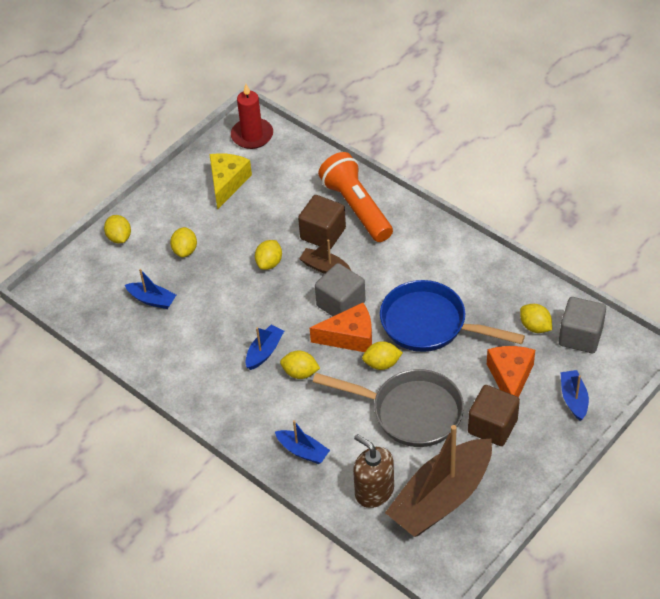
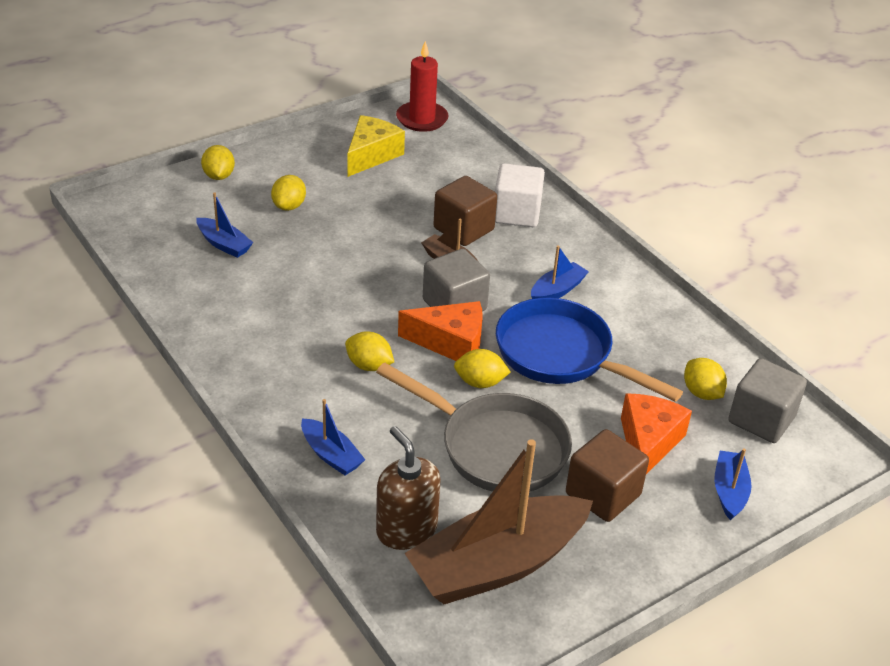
camera: 10 degrees right, 10 degrees down
(264, 352) = (334, 331): blue boat -> blue boat (557, 290)
(269, 263) = (384, 242): yellow lemon -> none
(357, 207) = (516, 213): orange flashlight -> white cube

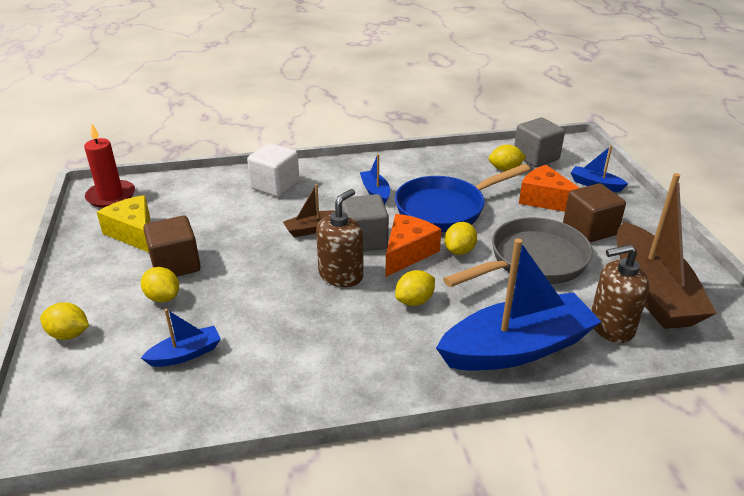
camera: 65 degrees left, 5 degrees down
(331, 455) = (516, 348): blue boat -> blue boat, size x2.20
(383, 304) = (341, 275): none -> brown soap dispenser
(463, 229) = (275, 213): brown cube -> brown cube (175, 265)

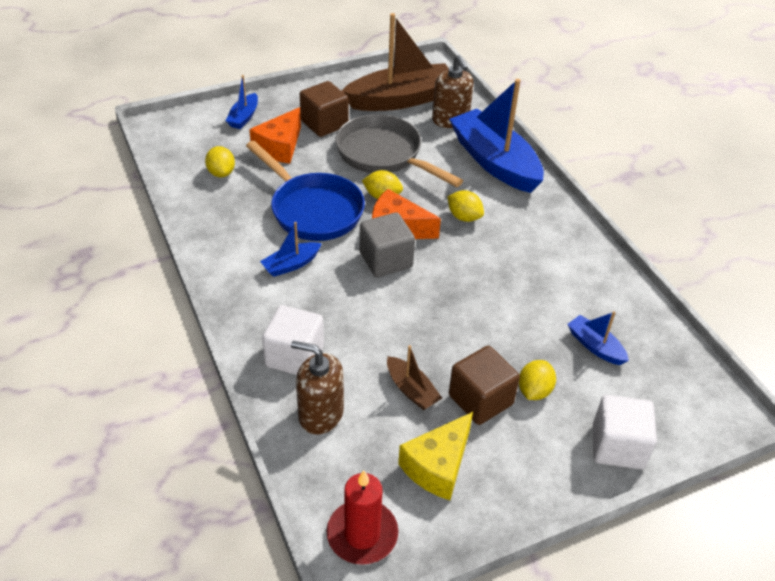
camera: 105 degrees left, 10 degrees up
(69, 334) = (617, 446): yellow lemon -> white cube
(312, 229) = (378, 302): brown boat -> brown boat (411, 390)
(341, 275) = (447, 267): brown soap dispenser -> brown soap dispenser (320, 414)
(536, 157) = (191, 152): grey cube -> none

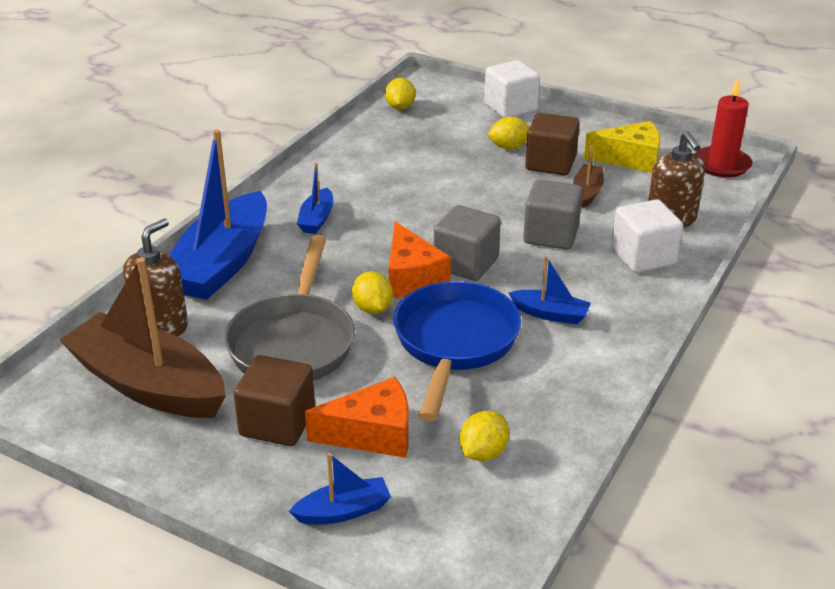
camera: 125 degrees left, 10 degrees down
(375, 325) = (551, 235): none -> grey cube
(464, 217) = (343, 247): yellow lemon -> yellow lemon (400, 107)
(595, 346) = (428, 138): blue boat -> blue boat (317, 219)

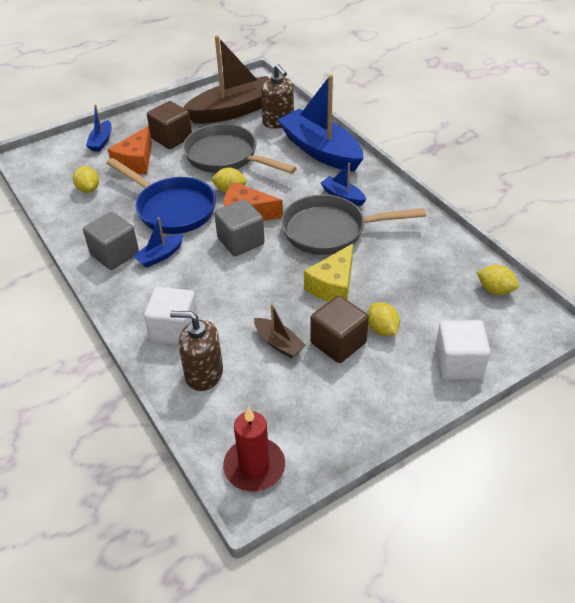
camera: 120 degrees right, 10 degrees up
(391, 210) = (330, 231): none -> grey pan
(509, 147) = (382, 329): yellow lemon -> yellow lemon turned 45 degrees counterclockwise
(551, 235) = (239, 295): grey cube -> grey cube (115, 254)
(630, 159) = (310, 401): yellow cheese -> yellow cheese (333, 286)

